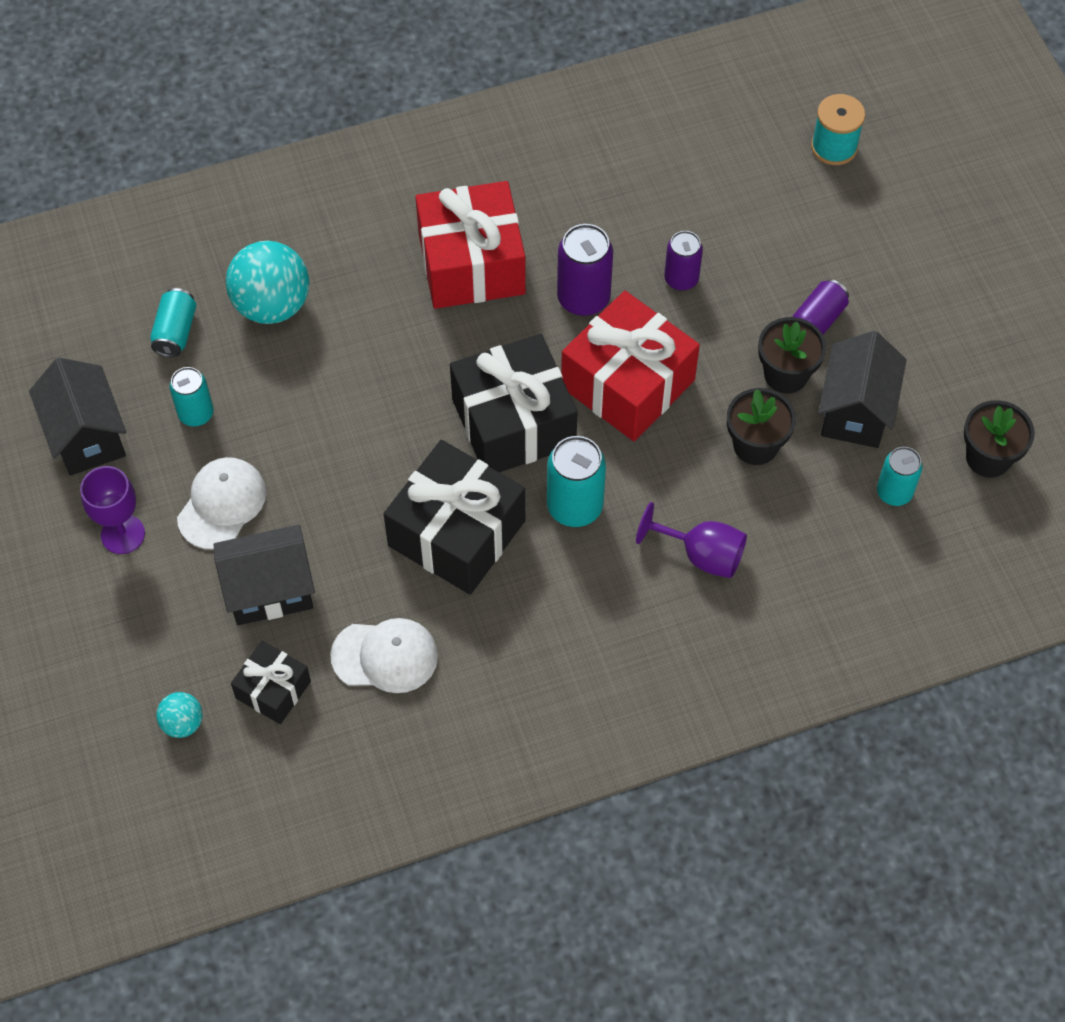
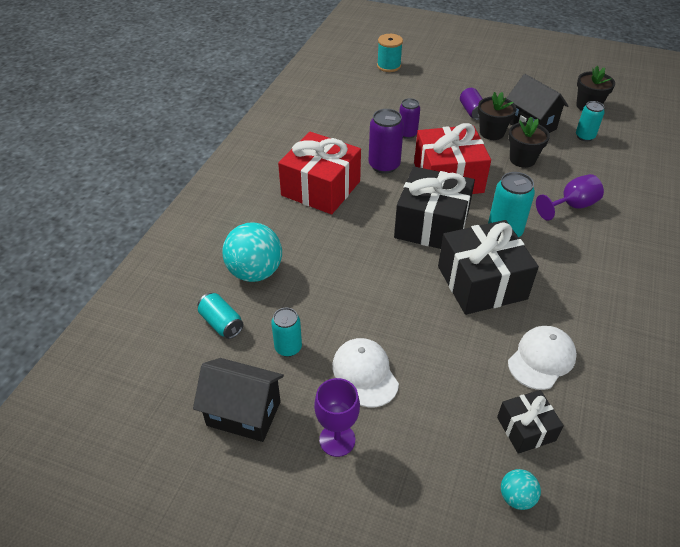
camera: 50 degrees left, 15 degrees down
(270, 590) = (449, 387): black house -> none

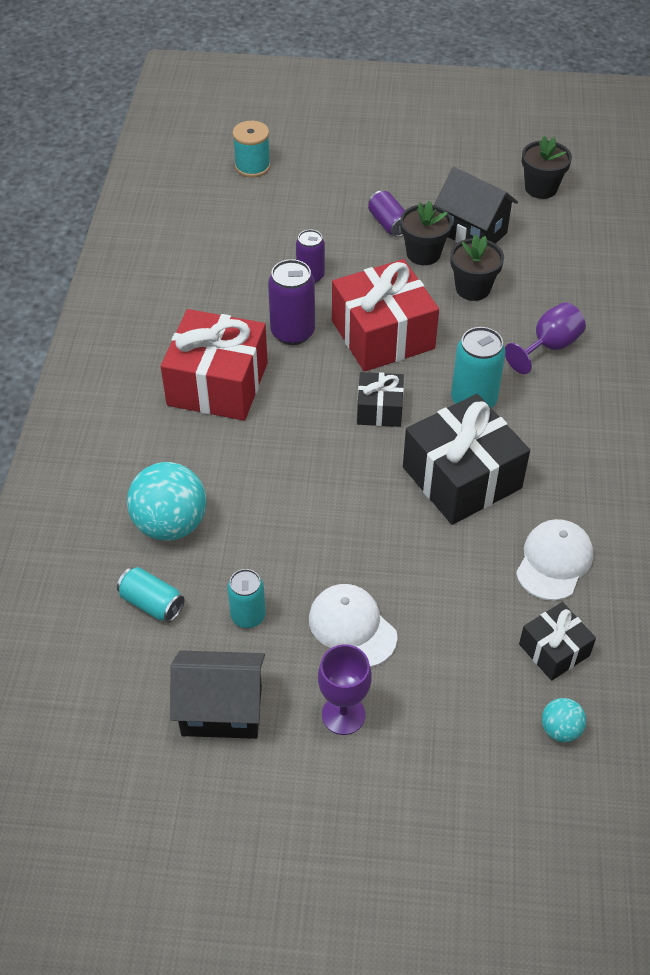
camera: 15 degrees left, 5 degrees up
(431, 225) = (379, 409): black gift -> black gift, size x0.53
(585, 136) = (545, 238): turquoise can -> none

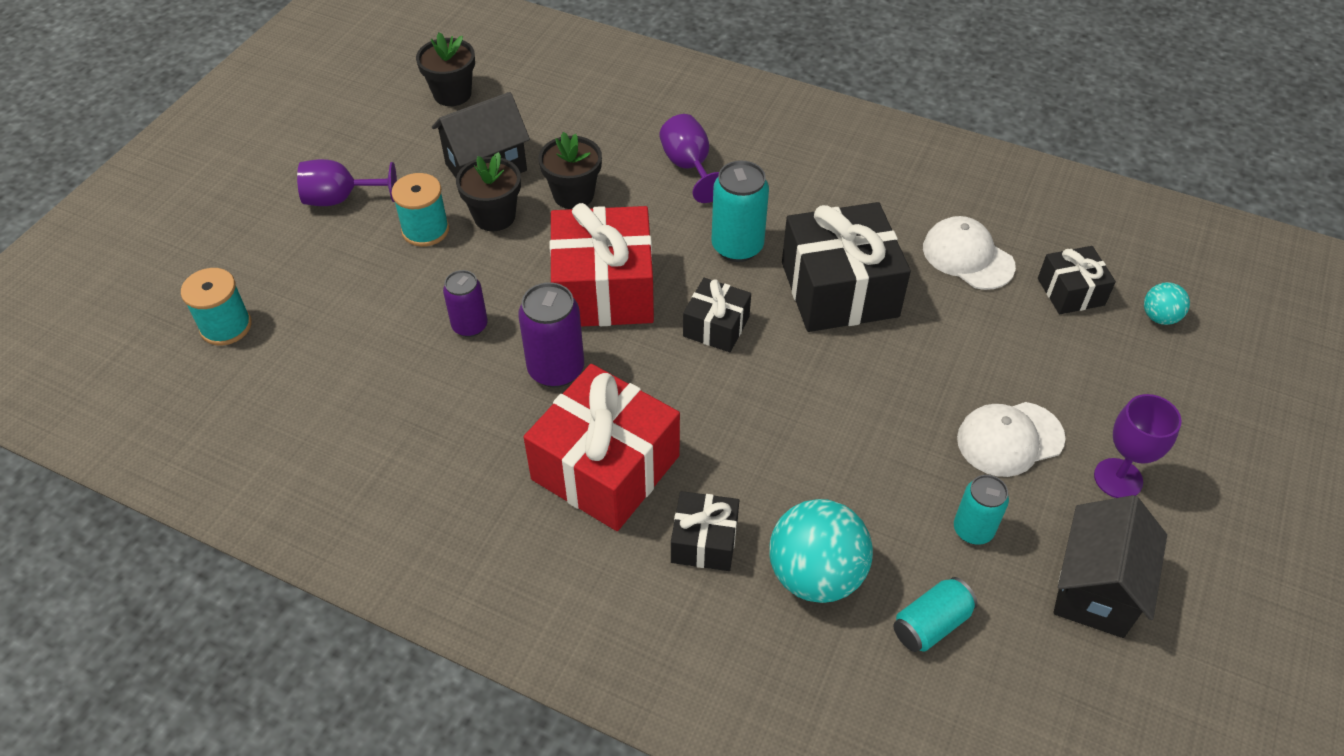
camera: 70 degrees left, 0 degrees up
(176, 454) = (704, 541): none -> black gift
(388, 224) = (425, 230): purple can -> turquoise spool
(394, 173) = (340, 199): none -> purple goblet

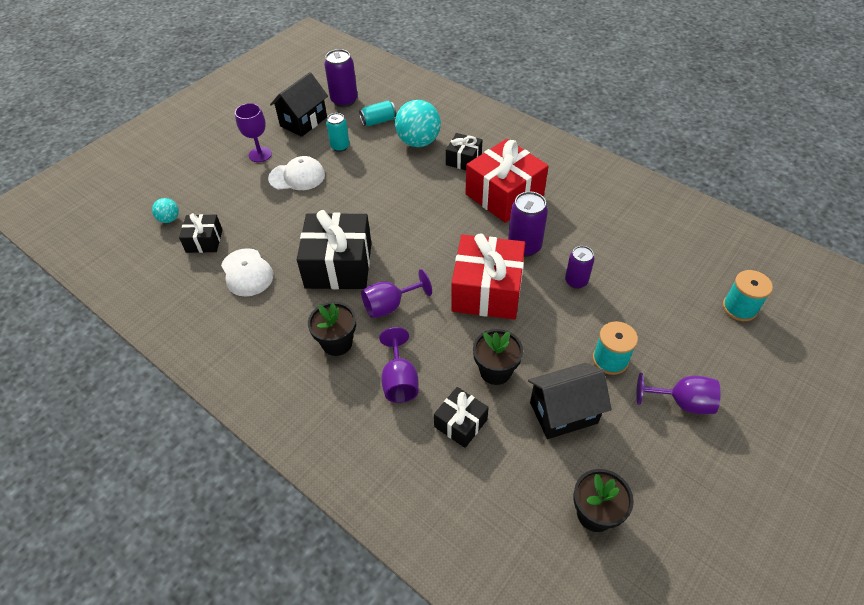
camera: 165 degrees left, 0 degrees up
(494, 216) = (558, 362): black flower pot -> black flower pot (337, 343)
(716, 326) = (423, 255): black gift -> black gift (460, 423)
(737, 247) = (390, 306): turquoise can -> purple goblet
(1048, 682) = (344, 100): none -> purple can

